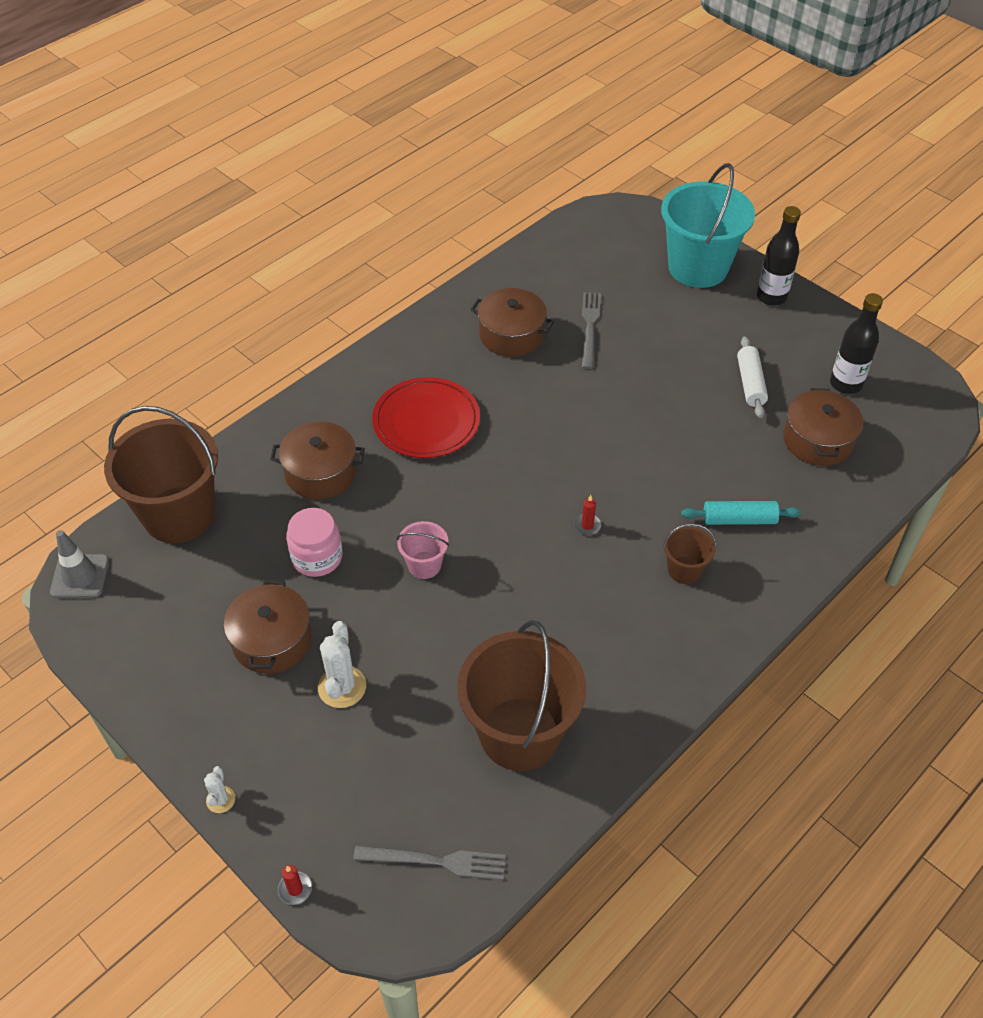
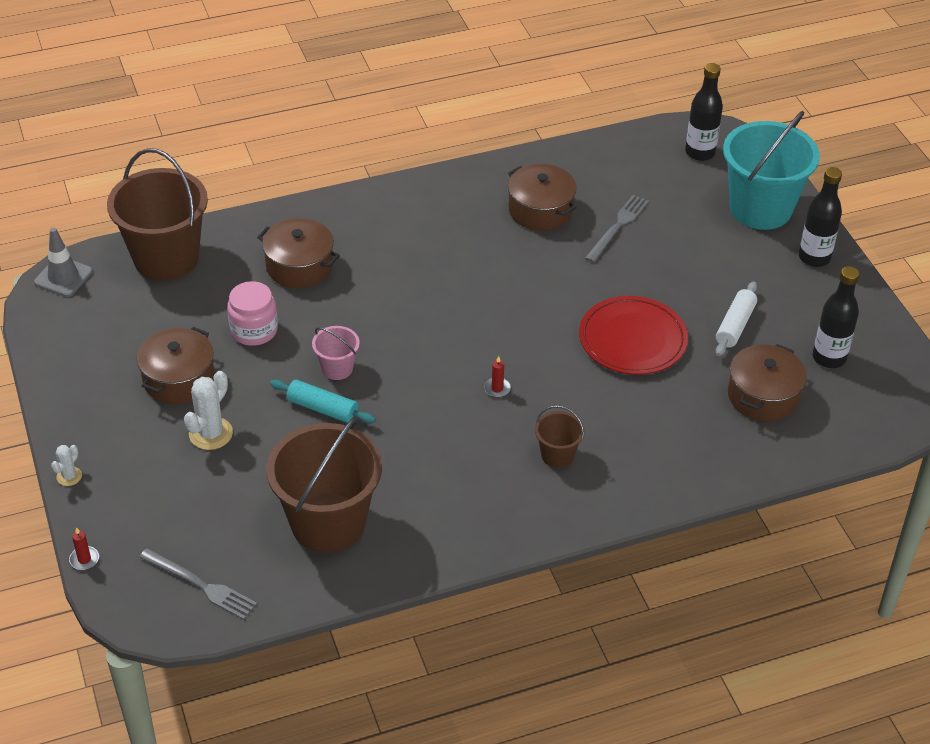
camera: 25 degrees right, 5 degrees down
(426, 421) = (415, 256): red plate -> red plate (632, 339)
(613, 234) = (700, 152): none -> black bottle
(739, 519) = (637, 433): turquoise rolling pin -> turquoise rolling pin (323, 408)

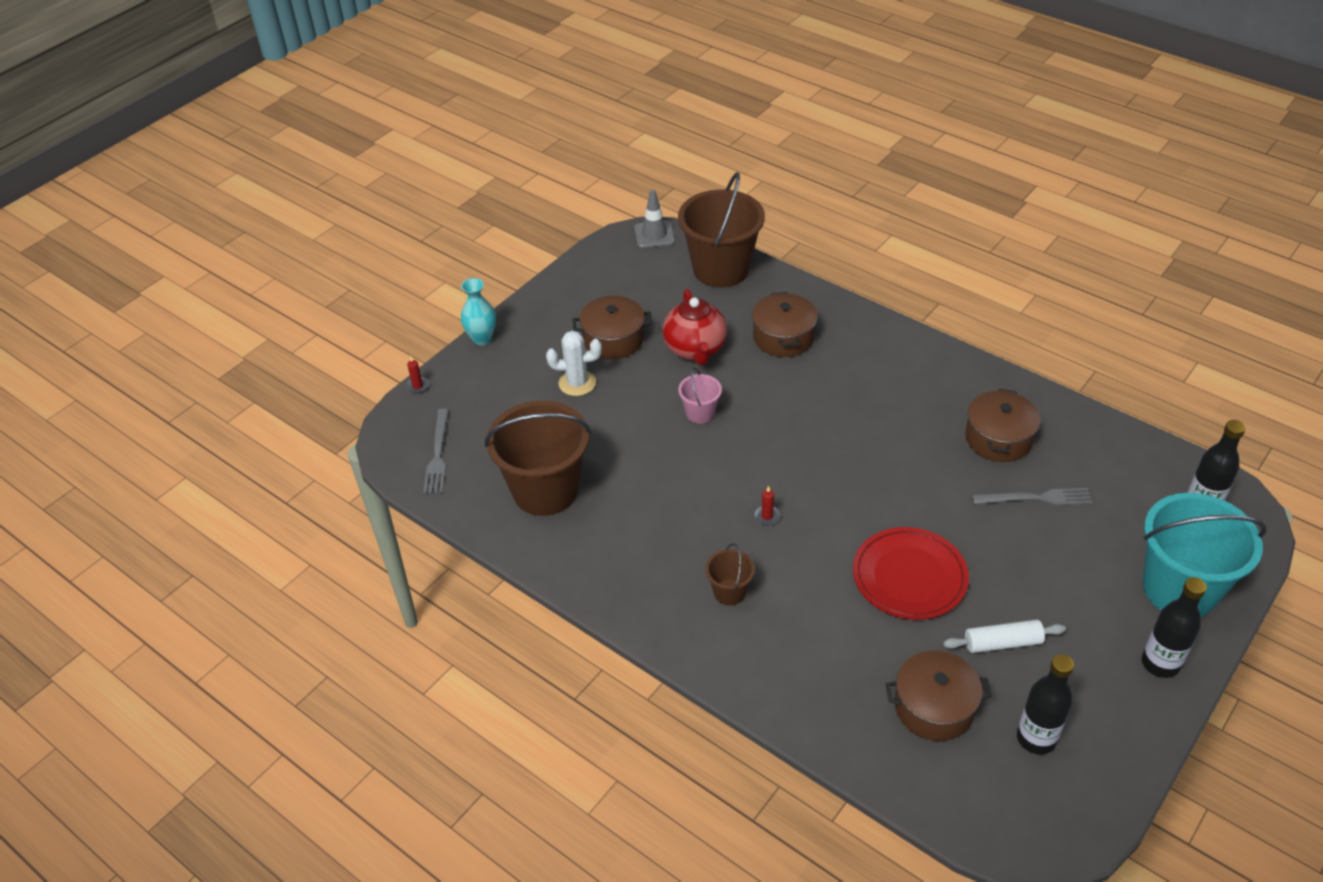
camera: 60 degrees right, 0 degrees up
(69, 476) = (482, 339): white cactus -> turquoise vase
(254, 330) = (695, 350): pink jar -> red teapot
(323, 408) = (653, 427): turquoise rolling pin -> none

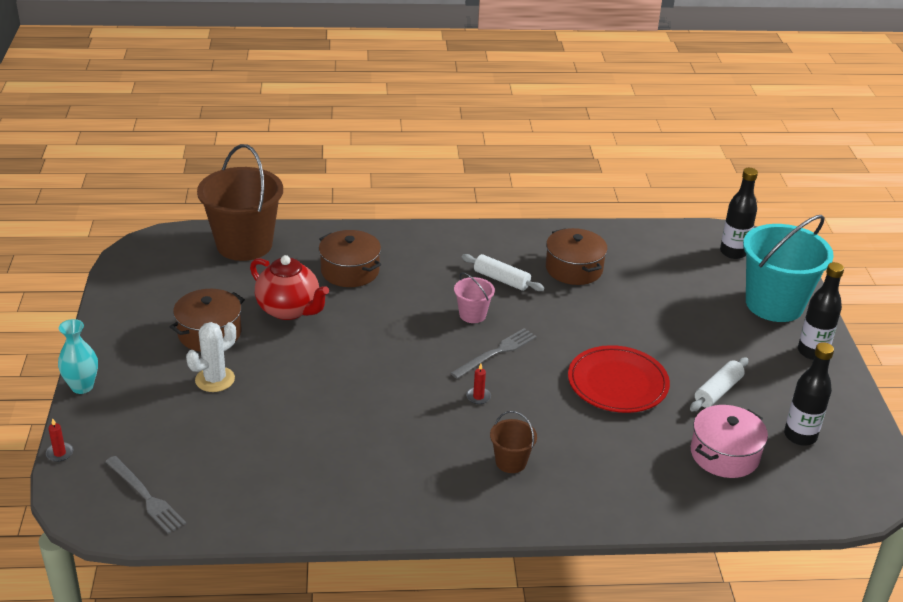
camera: 45 degrees left, 10 degrees down
(545, 490) = (280, 472): brown bucket -> none
(654, 235) = (156, 242): grey traffic cone -> none
(700, 413) = (345, 352): pink bucket -> pink bucket (472, 315)
(913, 414) = (501, 280): none -> white rolling pin
(934, 707) = (724, 454): brown pot -> pink pot
(1036, 498) = (638, 294): grey fork -> grey fork (496, 352)

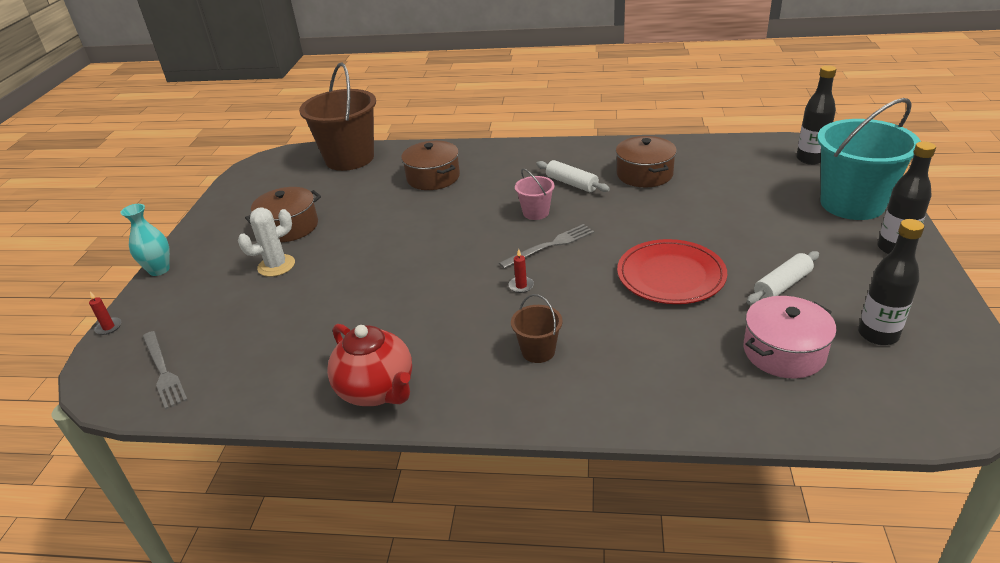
camera: 15 degrees right, 0 degrees up
(289, 310) = (367, 208): red teapot -> red teapot (377, 391)

